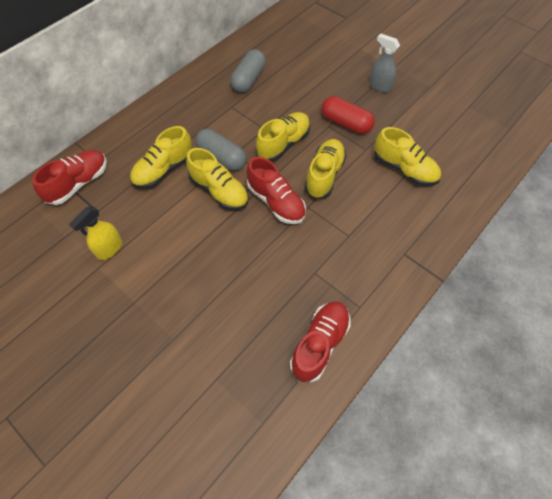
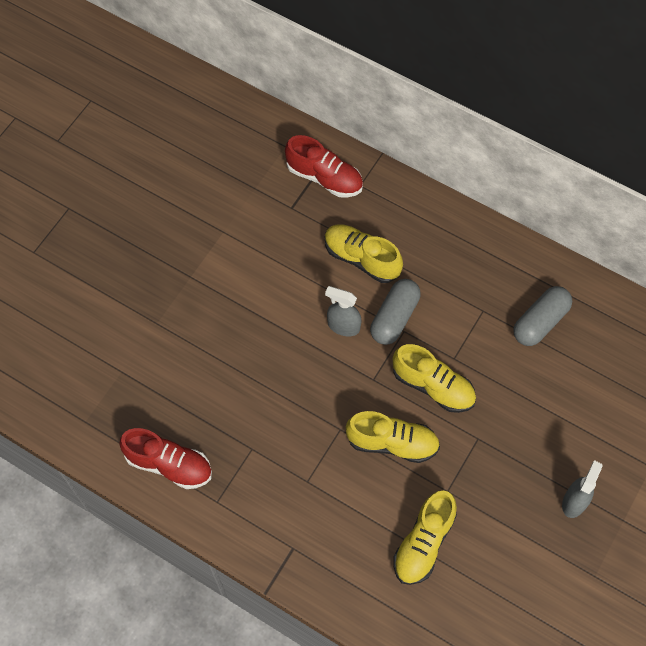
camera: 80 degrees right, 5 degrees up
(109, 249) = (246, 235): yellow spray bottle -> none
(219, 191) = (343, 326): yellow shoe -> grey spray bottle
(248, 79) = (540, 322): grey capsule -> grey capsule turned 60 degrees counterclockwise
(276, 202) = (340, 392): red shoe -> none
(346, 123) = (488, 460): red capsule -> none

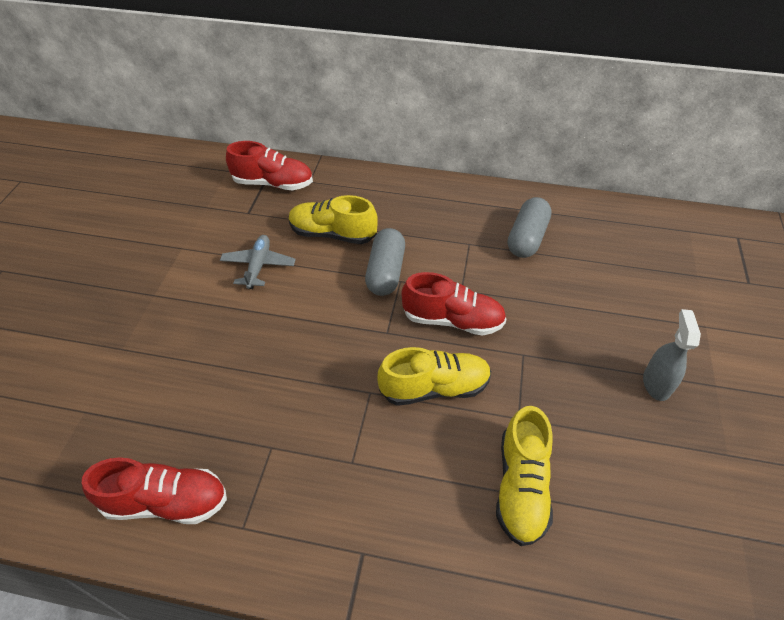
camera: 20 degrees left, 15 degrees down
(285, 274) = (258, 266): none -> grey plane
(343, 326) = (335, 293): grey spray bottle -> none
(433, 386) = (452, 320): yellow shoe -> red shoe

